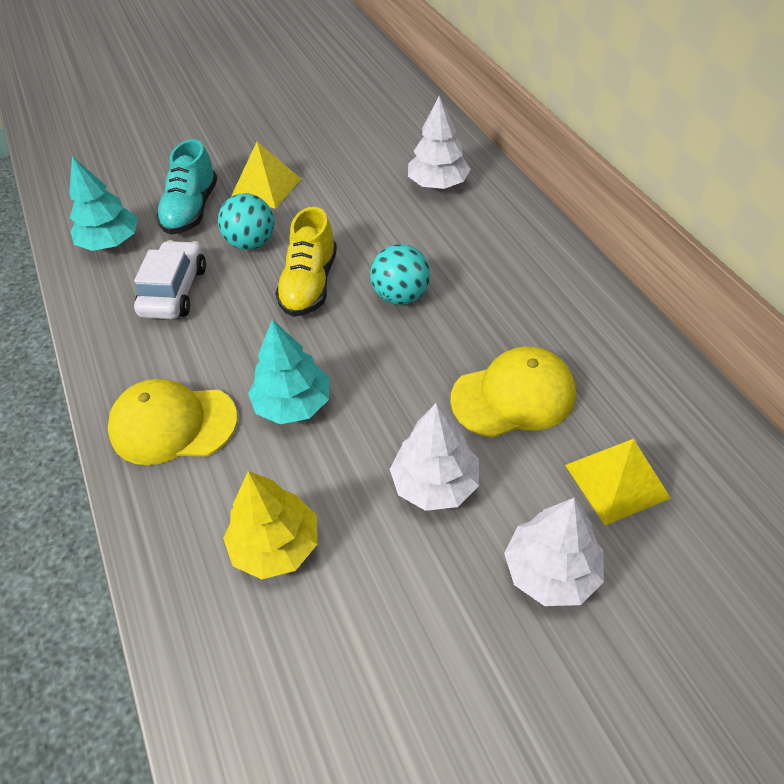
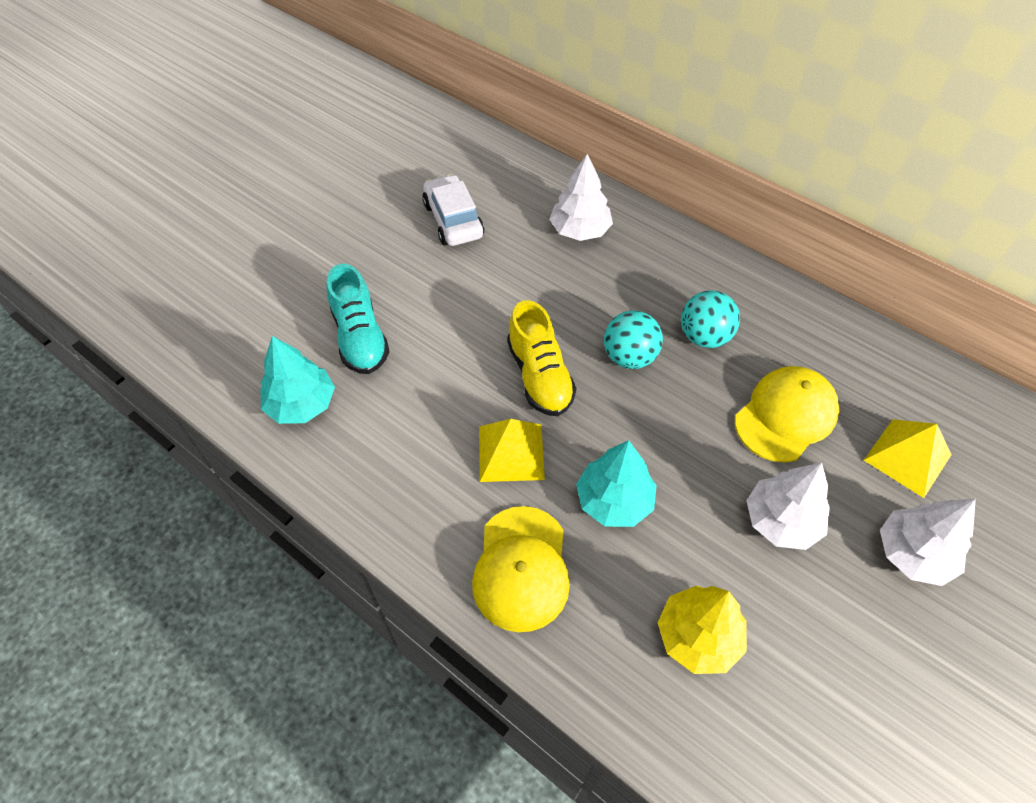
camera: 30 degrees left, 5 degrees up
(173, 424) = (521, 568): yellow cap -> yellow cap turned 60 degrees counterclockwise
(174, 291) = (413, 432): white car -> white car (453, 220)
(251, 243) = (450, 353): turquoise ball -> turquoise ball (704, 337)
(266, 187) = (418, 286): yellow pyramid -> yellow pyramid (511, 452)

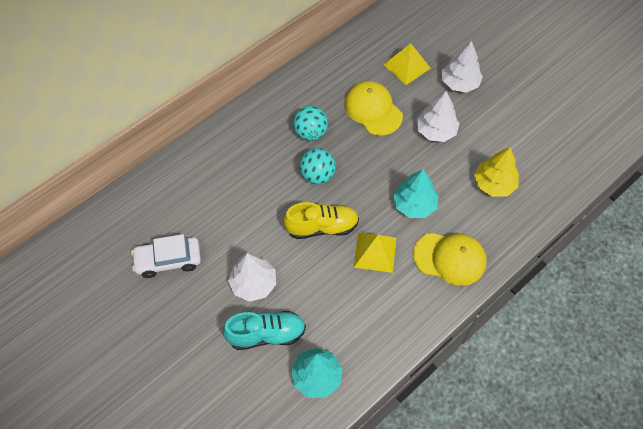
camera: 80 degrees left, 5 degrees up
(580, 230) = (203, 181): white tree -> white tree (253, 283)

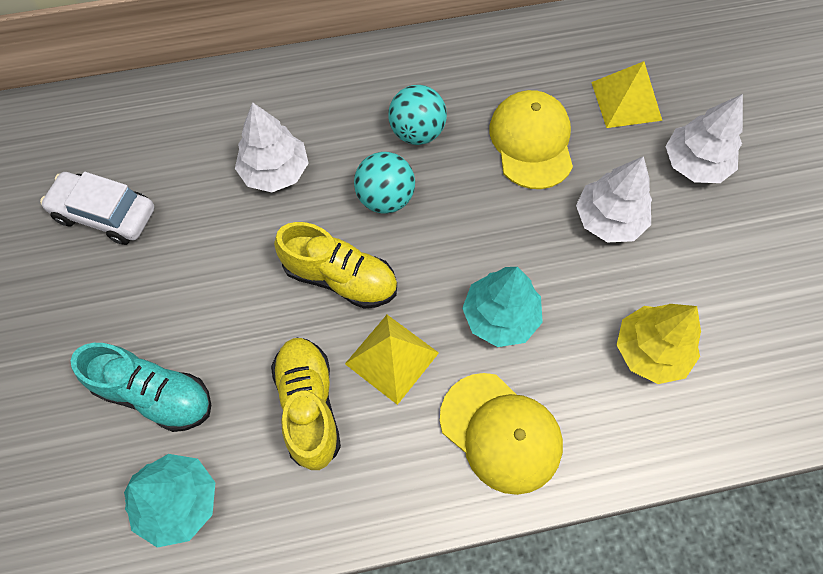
camera: 30 degrees right, 5 degrees up
(253, 283) = (190, 309): white tree -> white tree (275, 171)
(350, 296) = (309, 406): none -> yellow shoe

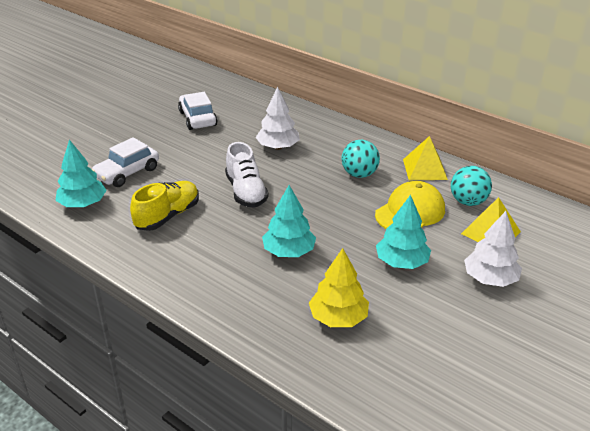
camera: 50 degrees right, 30 degrees down
(155, 394) = (127, 173): turquoise shoe -> white car
(340, 278) = (246, 192): yellow shoe -> white shoe
(385, 198) = (307, 183): turquoise ball -> turquoise ball (468, 202)
(391, 358) = (221, 228): yellow pyramid -> yellow pyramid (424, 169)
(500, 432) = (221, 284): yellow cap -> none
(608, 219) = (401, 262): white tree -> turquoise tree

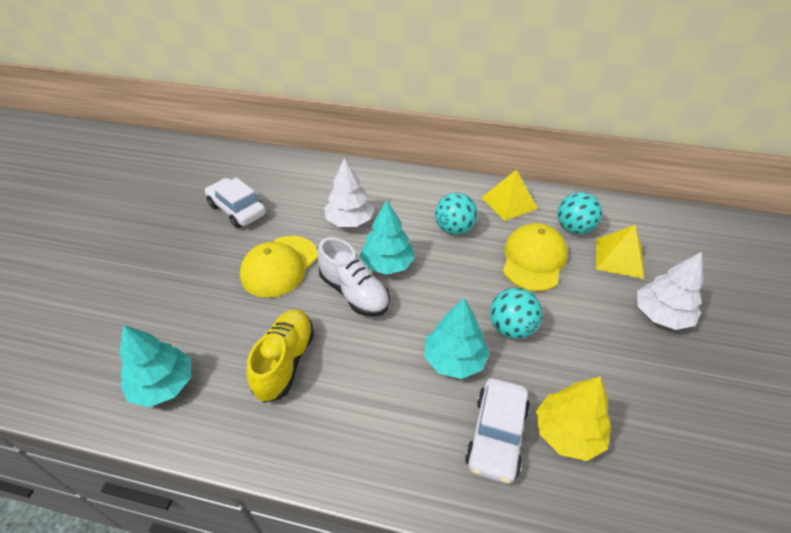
camera: 25 degrees left, 10 degrees up
(127, 173) = (196, 314): white car -> white car (496, 435)
(203, 161) = (279, 266): none -> yellow cap
(350, 248) = (511, 328): none -> turquoise ball
(401, 262) = (572, 327): turquoise tree -> turquoise tree (387, 264)

